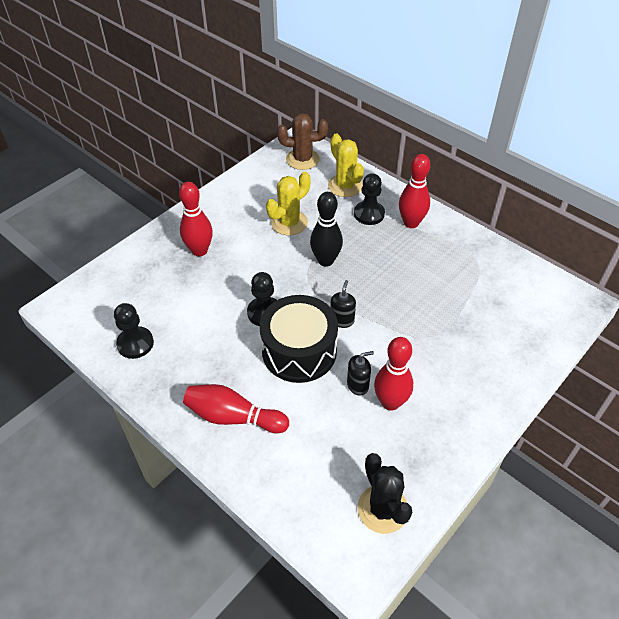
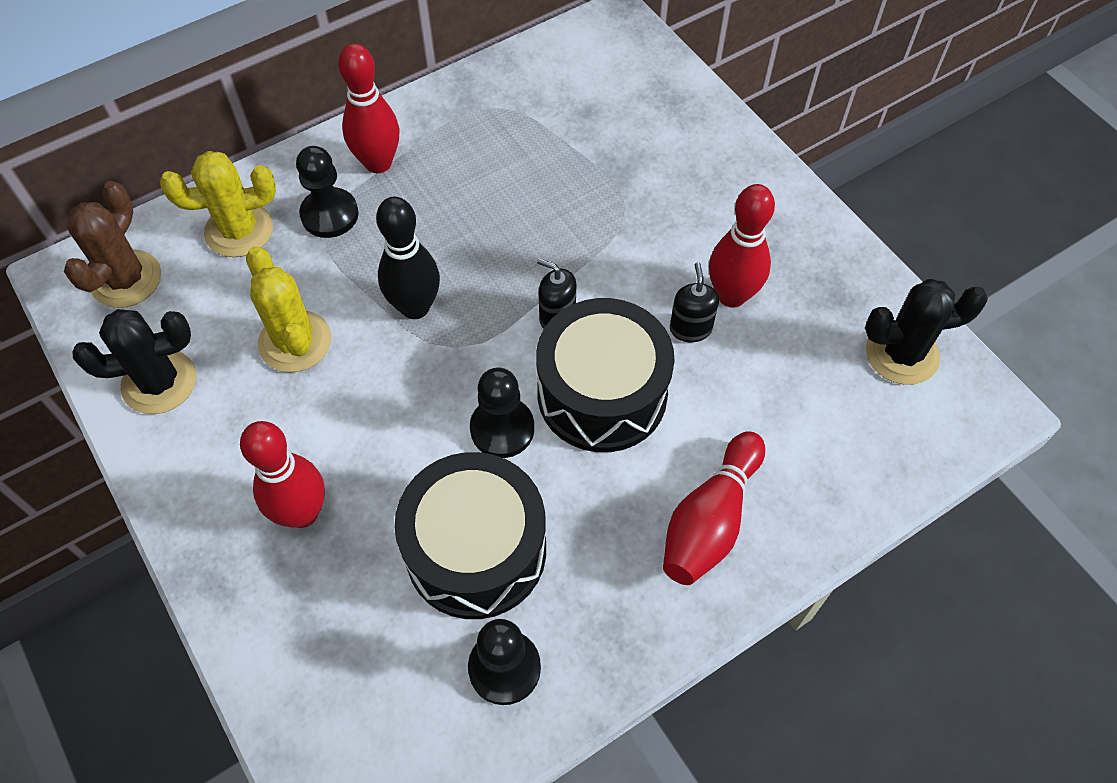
camera: 75 degrees left, 10 degrees up
(194, 318) = (476, 550): none -> black drum
(253, 186) = (159, 382): none -> black cactus

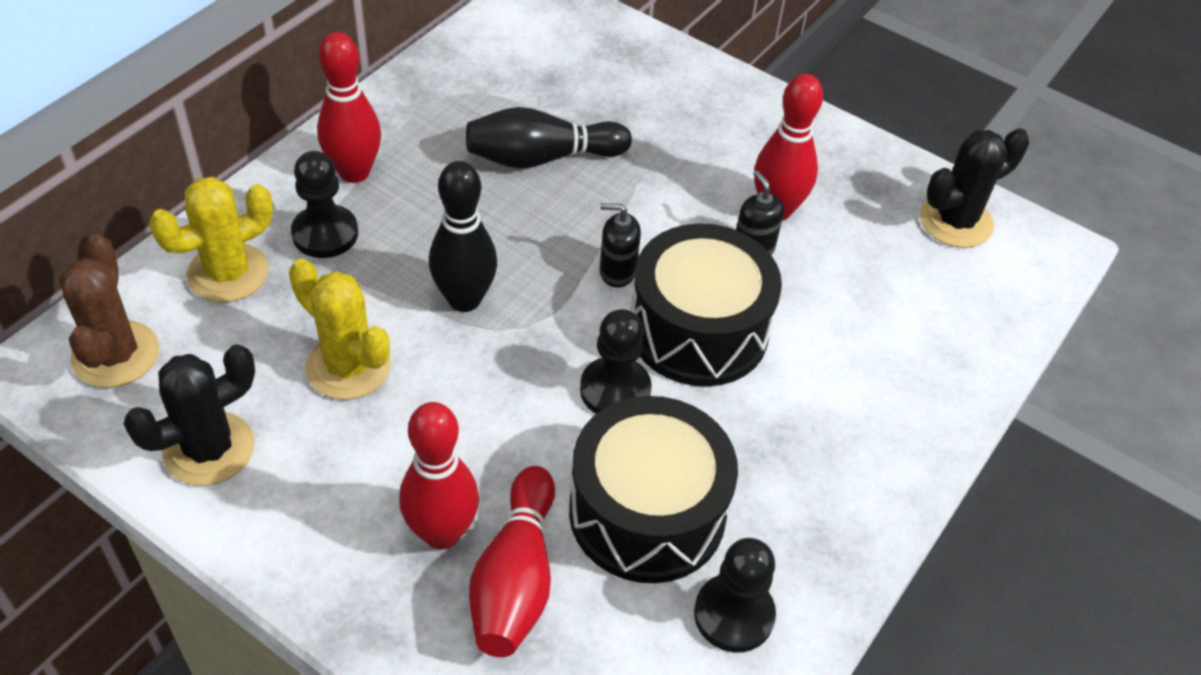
camera: 25 degrees left, 10 degrees down
(542, 189) = (542, 158): none -> black bowling pin
(710, 520) = (861, 415): red bowling pin -> red bowling pin (516, 578)

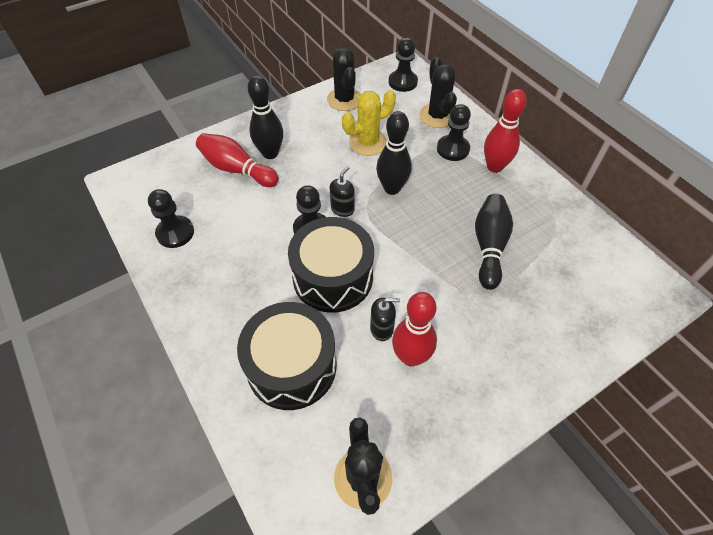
camera: 115 degrees right, 5 degrees up
(116, 355) = (402, 82): brown cactus -> black pawn
(228, 273) = (437, 116): yellow cactus -> black cactus
(442, 533) = (270, 153): red bowling pin -> black bowling pin
(617, 271) = (388, 254): black soap dispenser -> black soap dispenser (342, 209)
(647, 512) = (240, 220): black drum -> black drum (292, 366)

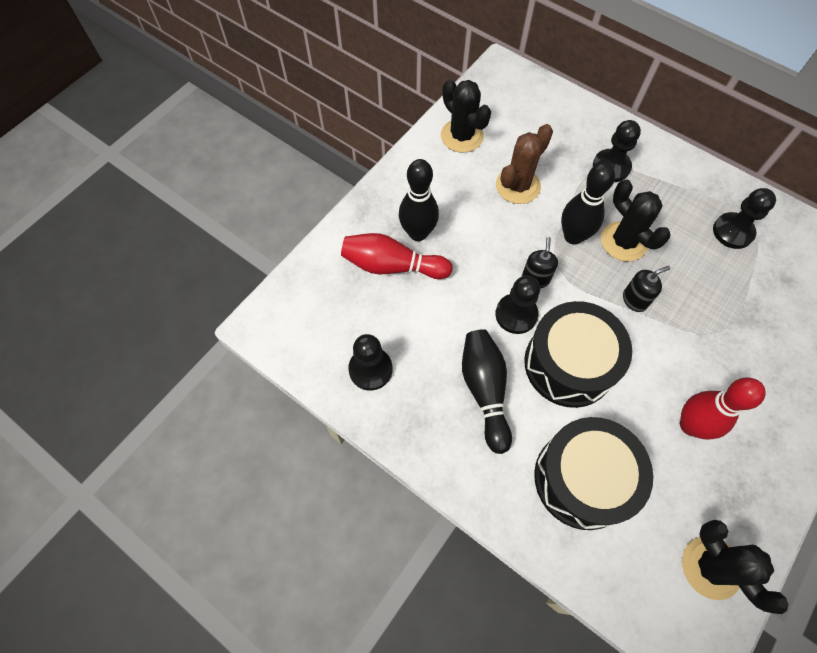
camera: 20 degrees left, 10 degrees up
(368, 143) = (518, 186): yellow cactus -> brown cactus
(382, 329) = (647, 405): black soap dispenser -> black soap dispenser (634, 300)
(402, 82) = (514, 93): black pawn -> black pawn (733, 232)
(437, 116) = (574, 128): black cactus -> black cactus (624, 241)
(489, 247) = (703, 275): black bowling pin -> black bowling pin (485, 391)
(494, 167) = (663, 176): red bowling pin -> none

